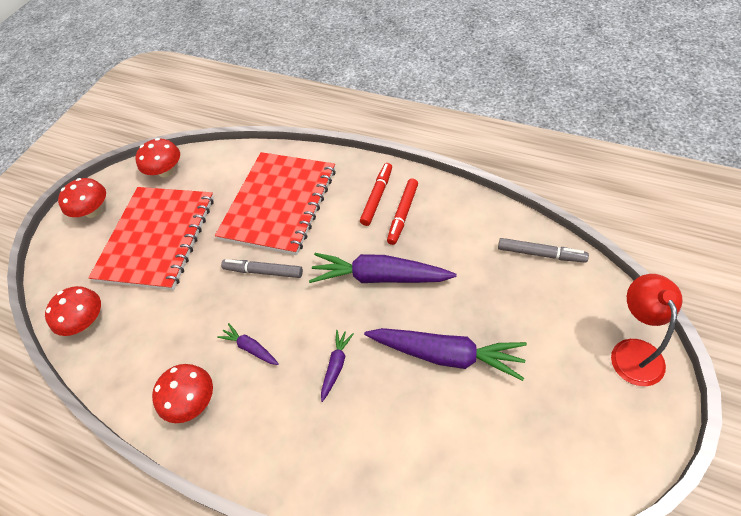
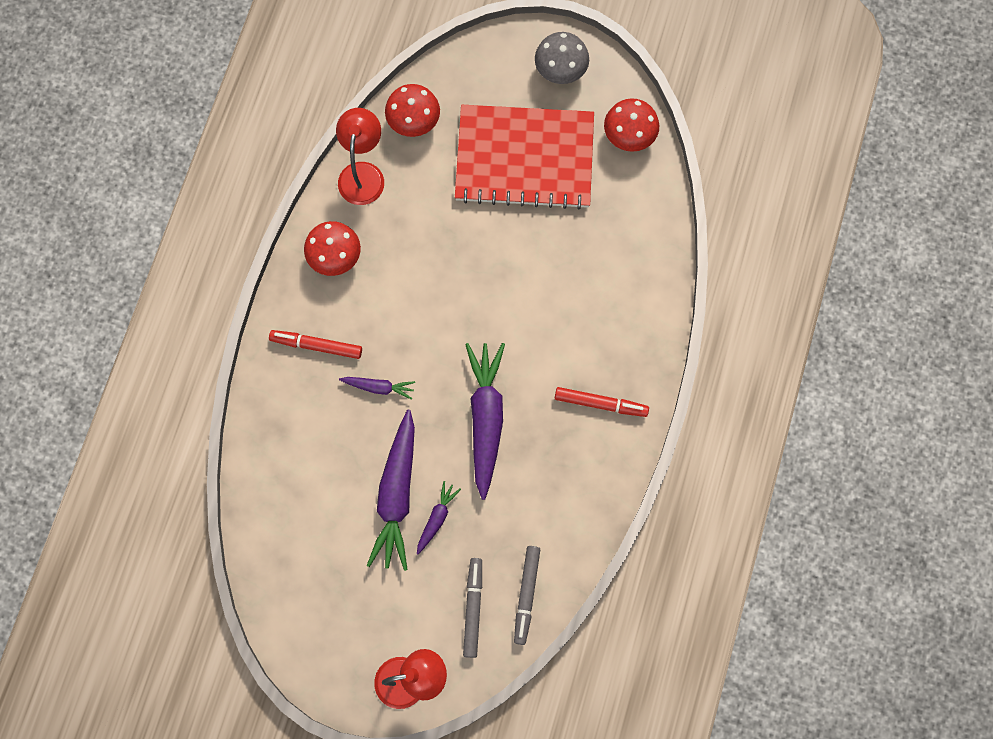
camera: 75 degrees right, 20 degrees up
(93, 211) = (561, 69): red mushroom -> grey mushroom
(118, 369) = (363, 173): none -> red lamp
(250, 348) = (393, 298): purple carrot -> purple carrot (437, 518)
(263, 271) = (486, 290): grey marker -> grey marker (473, 608)
(279, 204) = (584, 288): red notebook -> none
(403, 214) = (575, 437): red marker -> red marker (316, 345)

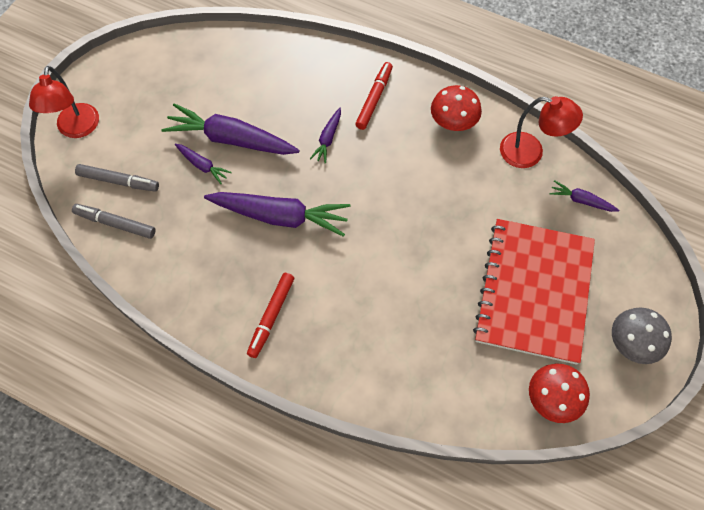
camera: 100 degrees right, 10 degrees down
(413, 120) = (581, 200): red mushroom -> purple carrot

